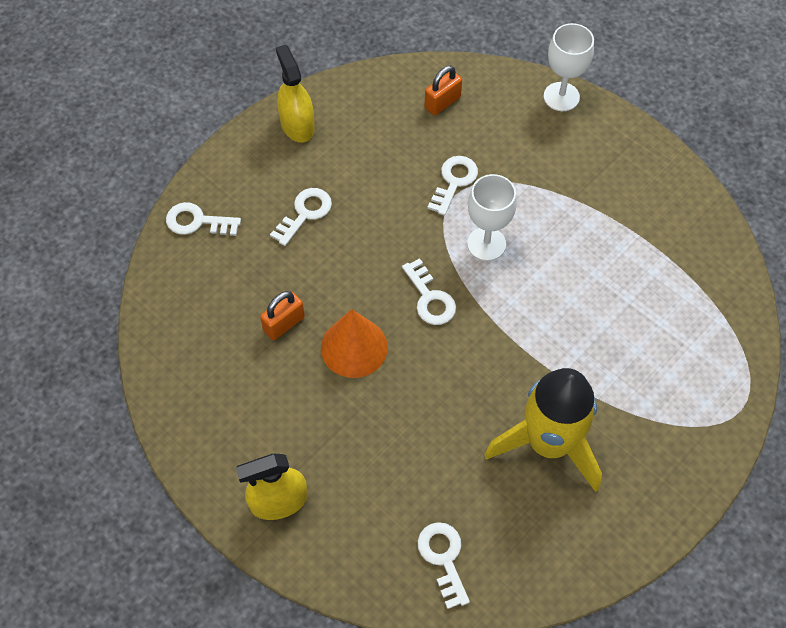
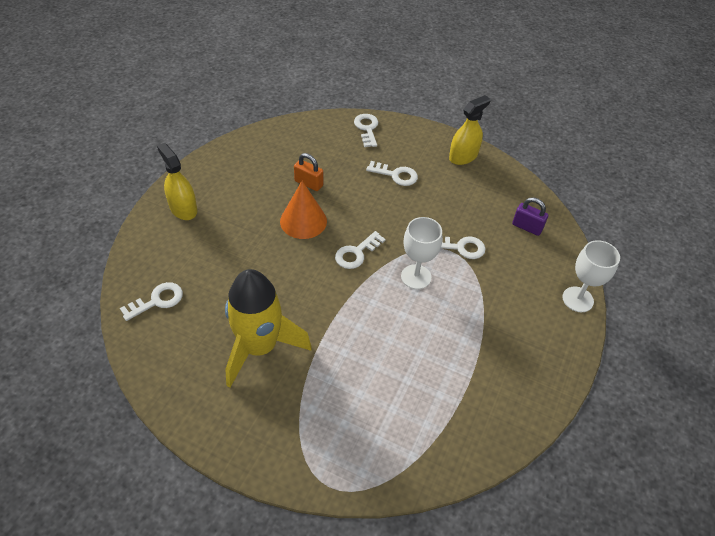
camera: 70 degrees right, 10 degrees down
(442, 103) = (527, 227): orange padlock -> purple padlock

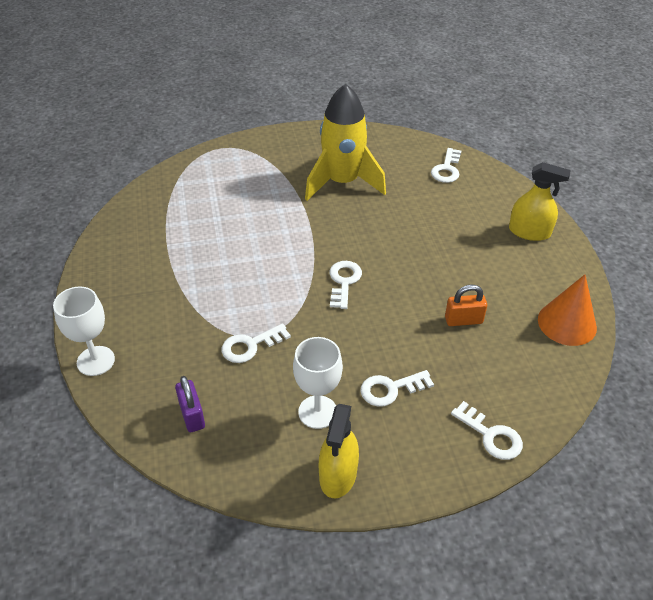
camera: 145 degrees right, 5 degrees down
(303, 221) = (422, 281): orange cone -> orange cone (567, 323)
(416, 277) = (271, 292): white goblet -> white goblet (317, 412)
(527, 227) = (192, 415): purple padlock -> purple padlock turned 75 degrees clockwise

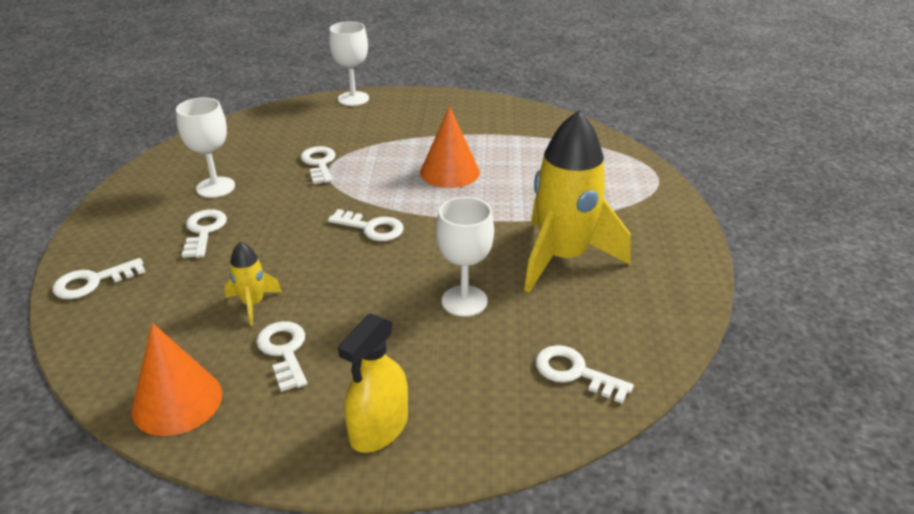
camera: 105 degrees right, 10 degrees down
(192, 415) = (265, 132): purple padlock -> none
(243, 254) = (449, 172): none -> orange cone
(338, 475) = (145, 188): yellow spray bottle -> none
(408, 218) = (464, 301): none -> white goblet
(463, 320) = (253, 304): orange padlock -> yellow rocket
(498, 288) = (284, 351): none -> white key

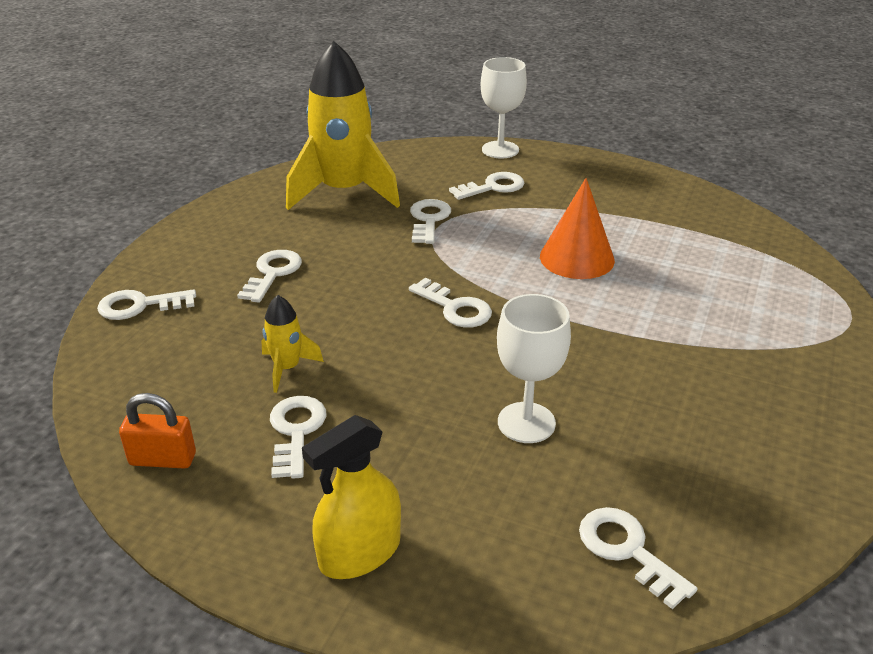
camera: 20 degrees right, 0 degrees up
(177, 401) = (163, 459): orange cone -> orange padlock
(215, 187) = (306, 226): white goblet -> none
(360, 129) = (492, 187): none -> white key
(563, 258) = (674, 396): yellow rocket -> yellow rocket (344, 192)

